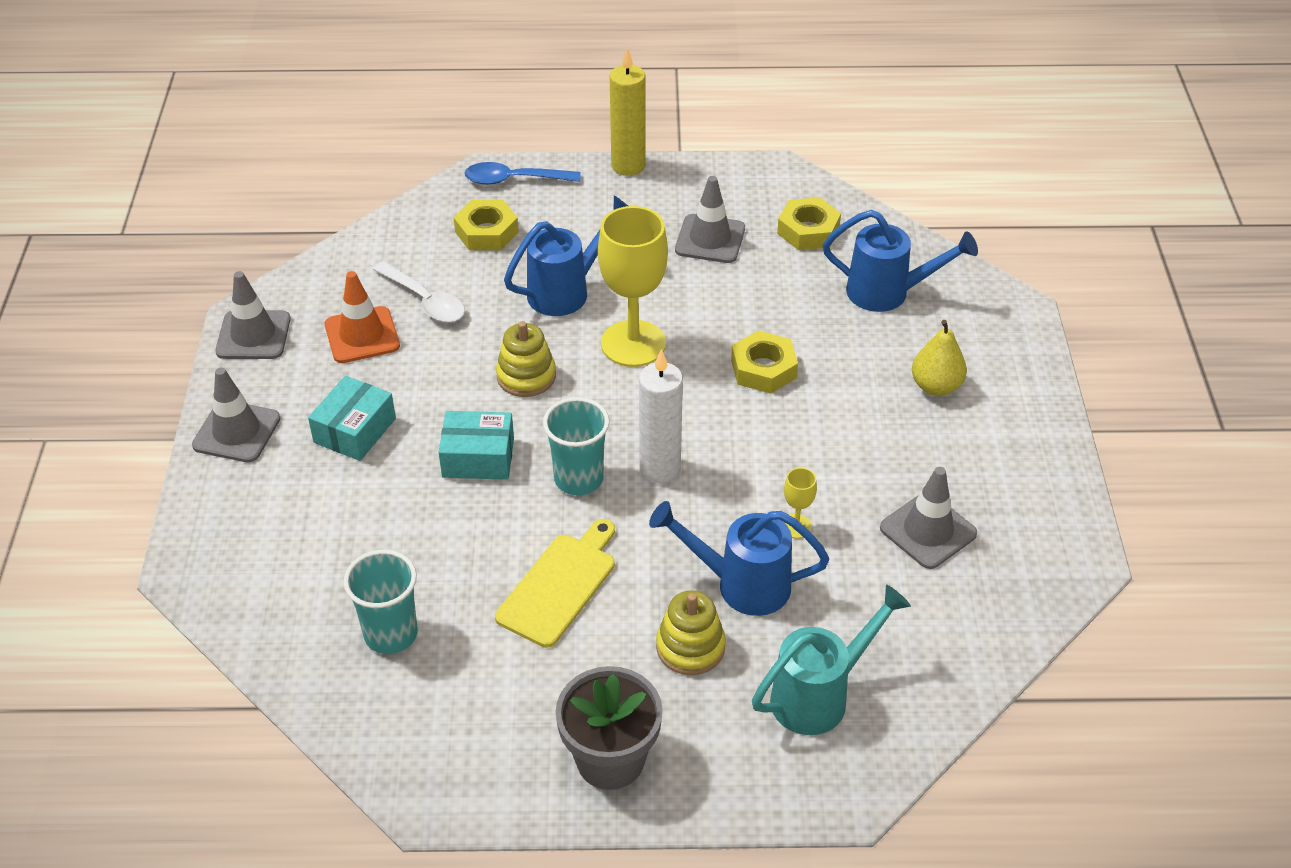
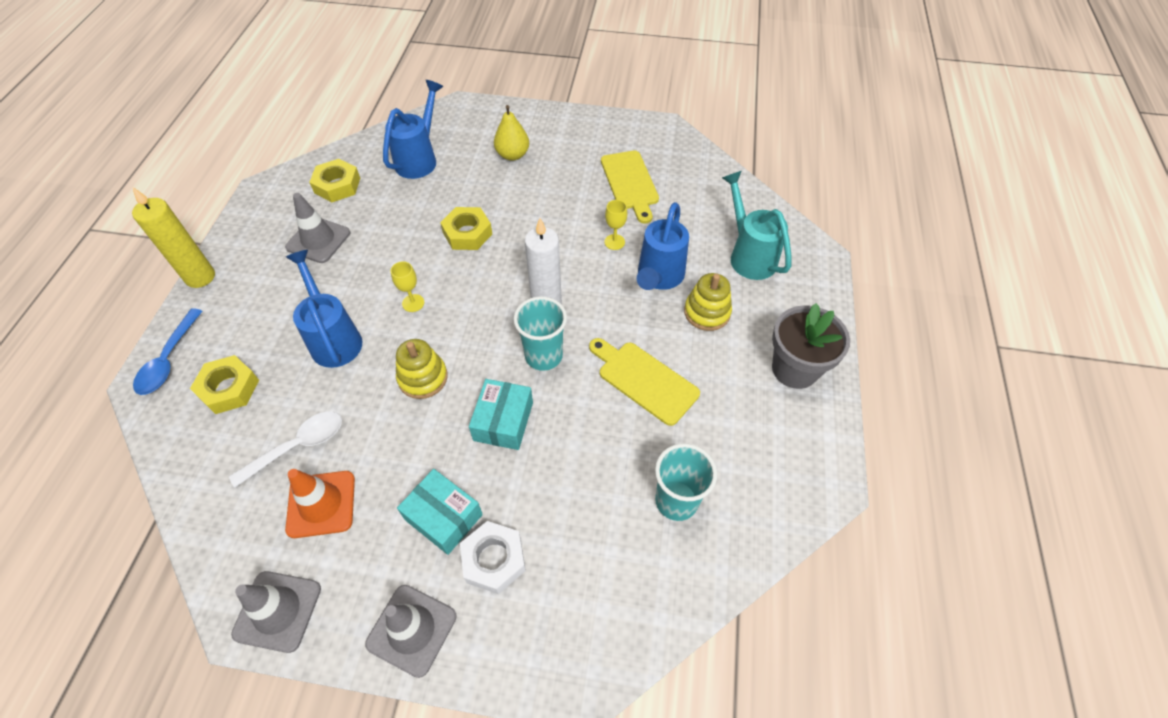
camera: 80 degrees left, 10 degrees up
(310, 480) = (493, 560): none -> white nut
(633, 343) = (413, 303): yellow goblet -> yellow goblet, size x0.43
(928, 531) = (630, 183): grey traffic cone -> yellow cutting board

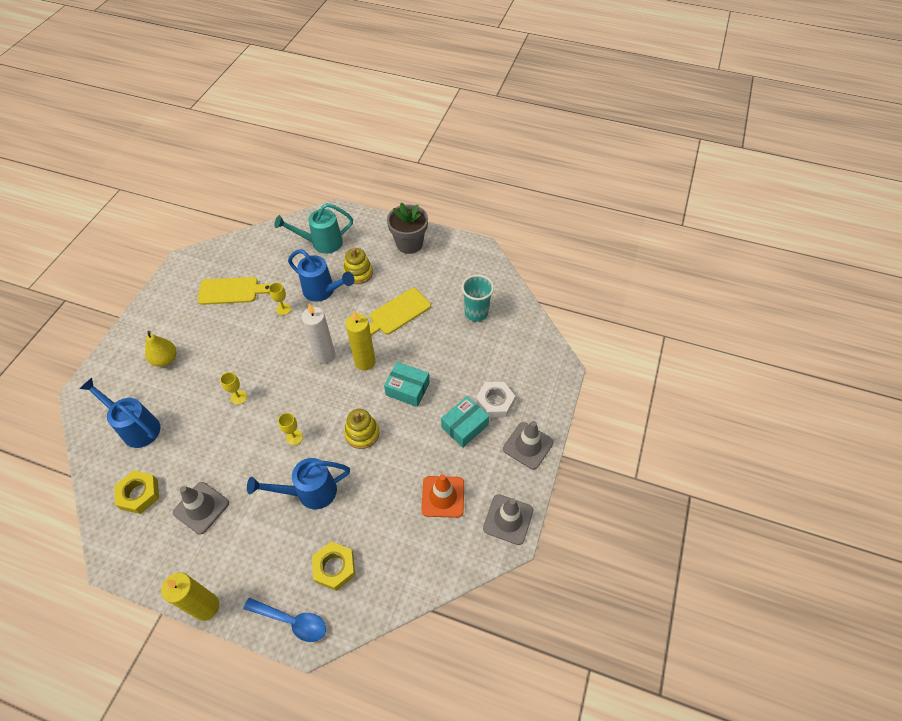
camera: 80 degrees left, 0 degrees up
(297, 446) = (396, 514): white spoon -> none
(467, 233) = (239, 397): yellow nut -> yellow goblet
(543, 356) = (365, 362): turquoise cup -> yellow candle

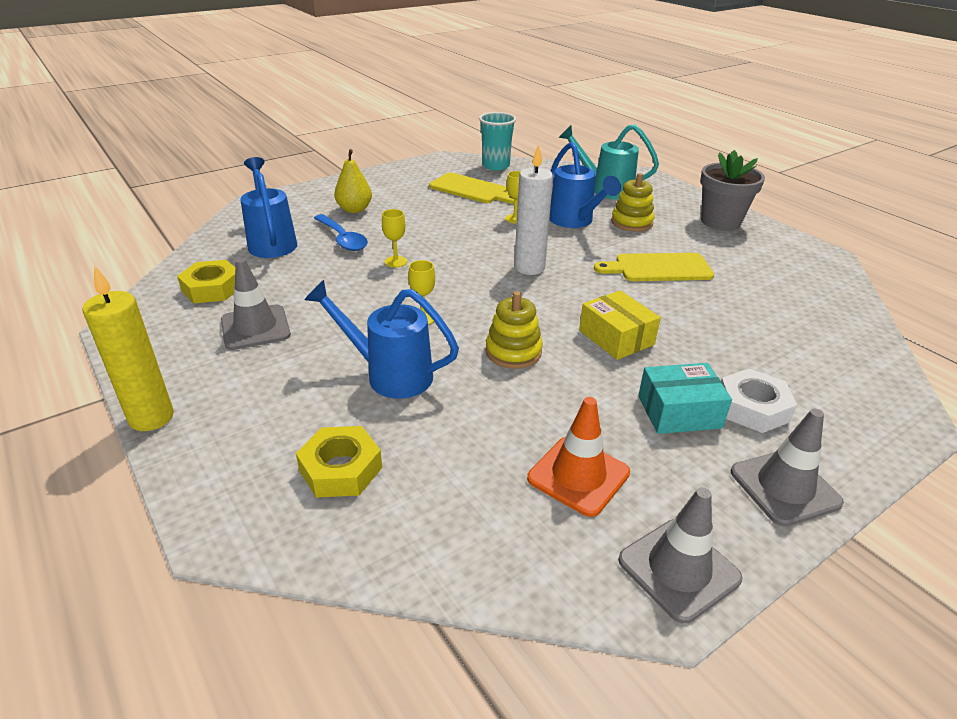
camera: 35 degrees right, 20 degrees down
(292, 621) = (223, 495): blue spoon -> blue spoon (342, 239)
(365, 362) = (576, 291): yellow candle -> none
(407, 389) = (616, 337): turquoise box -> yellow box
(476, 313) = (781, 307): turquoise cup -> turquoise cup (496, 166)

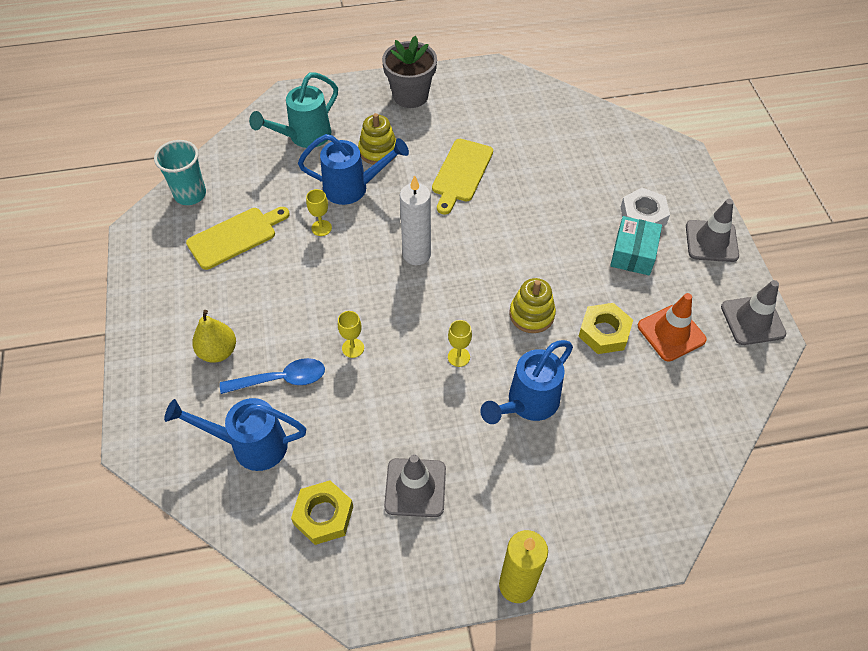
camera: 65 degrees left, 20 degrees up
(341, 469) = (622, 463): yellow nut -> yellow nut (604, 332)
(616, 337) = (541, 246): yellow box -> none

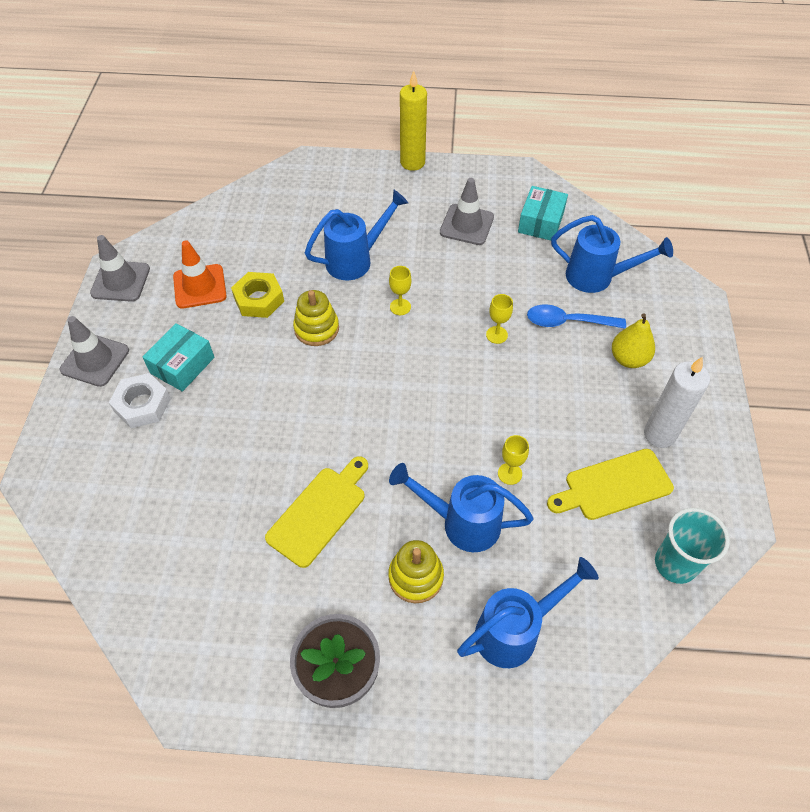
camera: 165 degrees left, 0 degrees up
(304, 137) = (515, 631): turquoise watering can -> blue watering can
(323, 515) = (540, 222): yellow nut -> turquoise box
(416, 254) = (408, 415): white candle -> white candle (659, 434)

